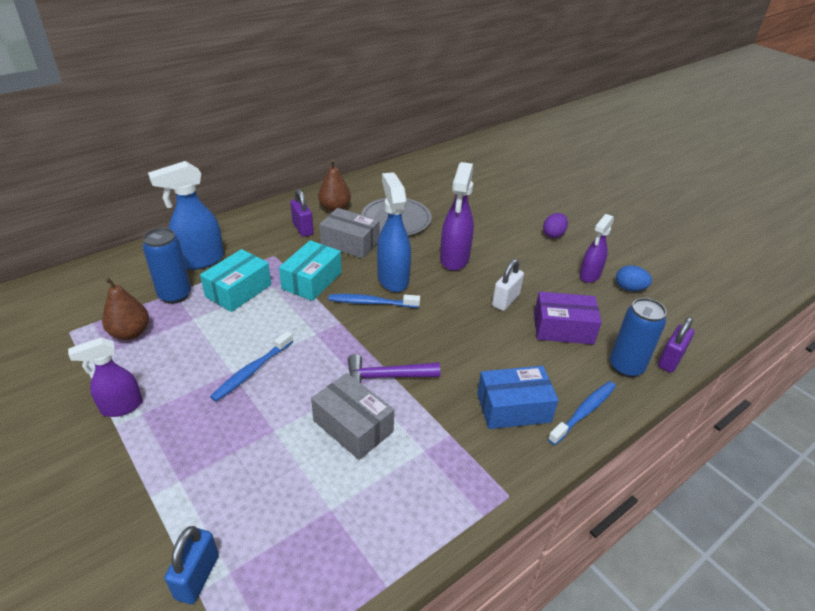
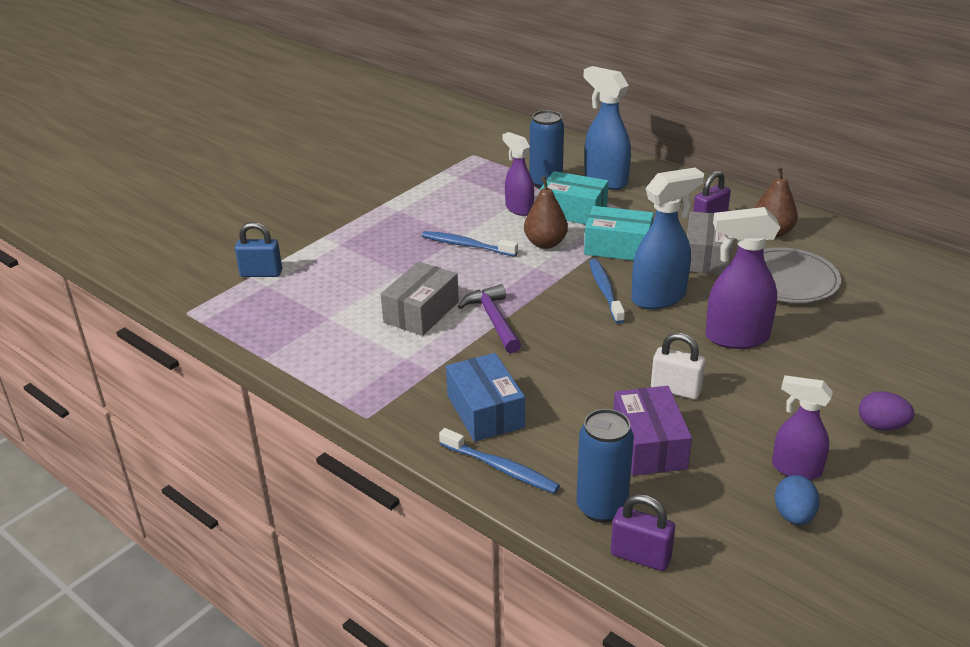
camera: 80 degrees right, 5 degrees down
(121, 407) = (401, 200): purple spray bottle -> purple spray bottle (519, 209)
(130, 333) = (485, 178): brown pear -> brown pear (545, 243)

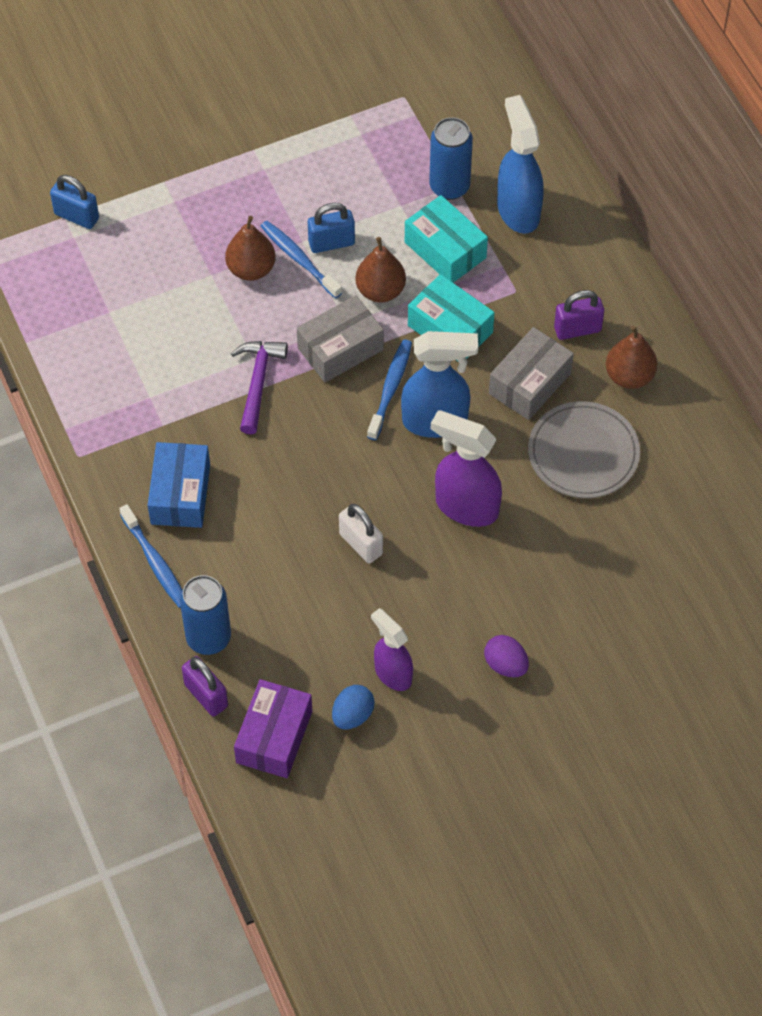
camera: 25 degrees right, 25 degrees up
(421, 312) = (197, 341): grey box -> grey box (340, 349)
(432, 261) = (251, 269): none -> brown pear
(484, 231) = (331, 243): none -> blue padlock
(519, 209) = (390, 221): purple spray bottle -> none
(649, 445) = (291, 594): purple box -> purple box (274, 737)

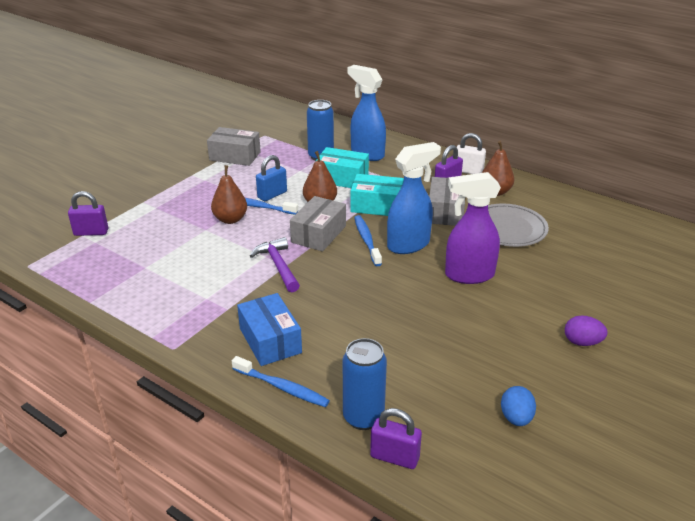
camera: 30 degrees left, 25 degrees down
(76, 216) = (91, 232): blue padlock -> purple padlock
(274, 737) = (473, 461): purple box -> none
(333, 131) = (235, 156): none -> grey box
(361, 544) = (422, 318): white padlock -> white padlock (468, 171)
(392, 673) = (516, 380): purple spray bottle -> none

